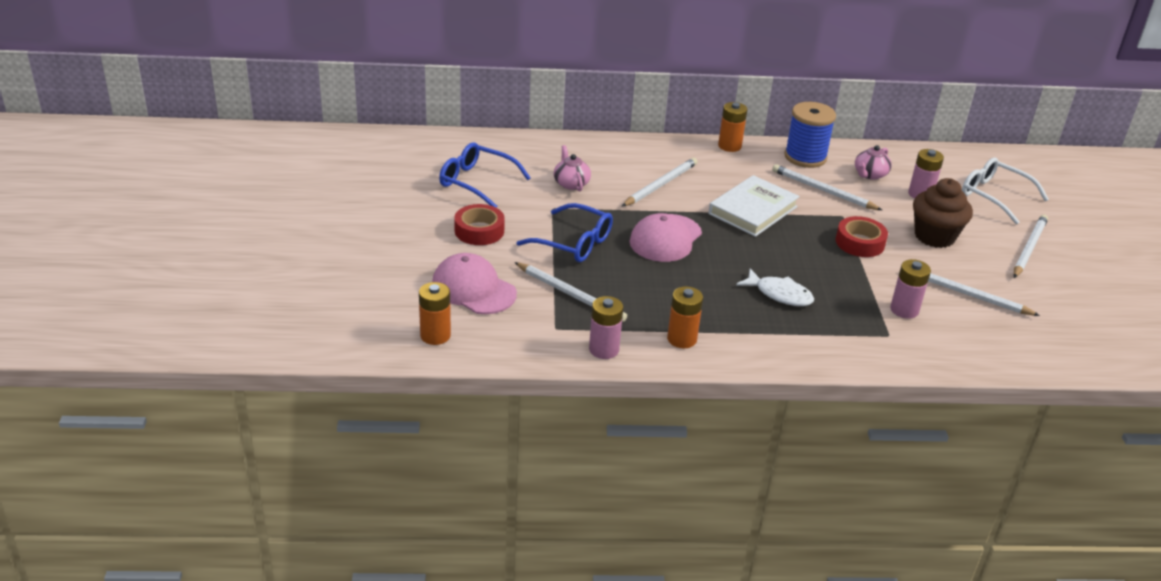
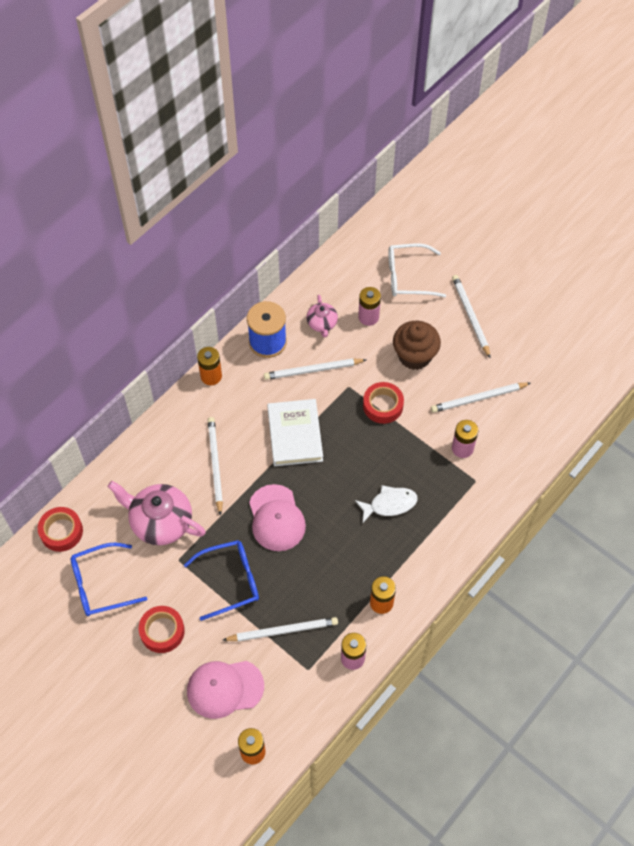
camera: 45 degrees left, 25 degrees up
(493, 144) = (61, 531): none -> red tape
(571, 183) = (160, 522): pink teapot -> pink teapot, size x1.84

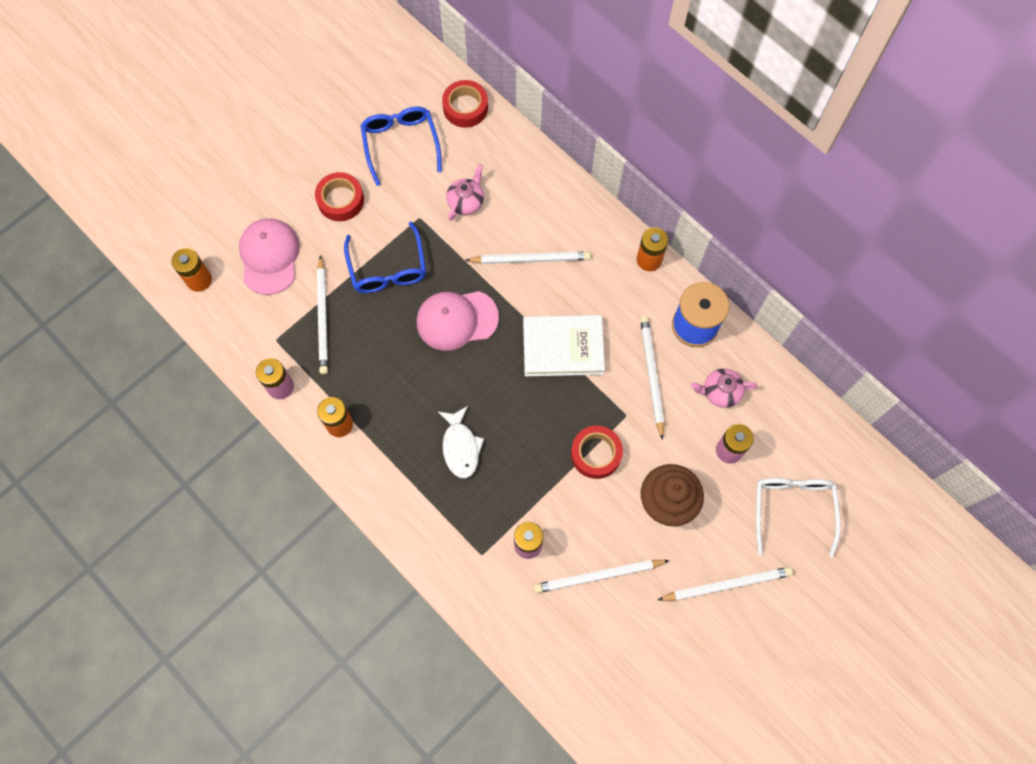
camera: 95 degrees right, 10 degrees up
(160, 522) = (466, 201): pink teapot -> pink teapot, size x0.54
(478, 398) = (598, 576): white pencil -> white pencil turned 90 degrees counterclockwise

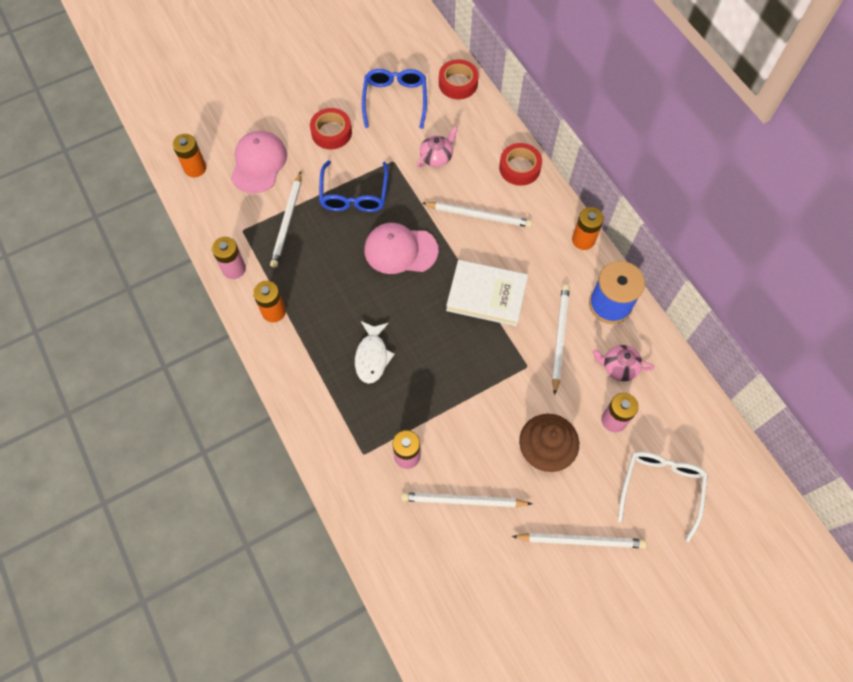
camera: 15 degrees right, 5 degrees down
(596, 454) = (490, 392): red tape -> red tape (519, 168)

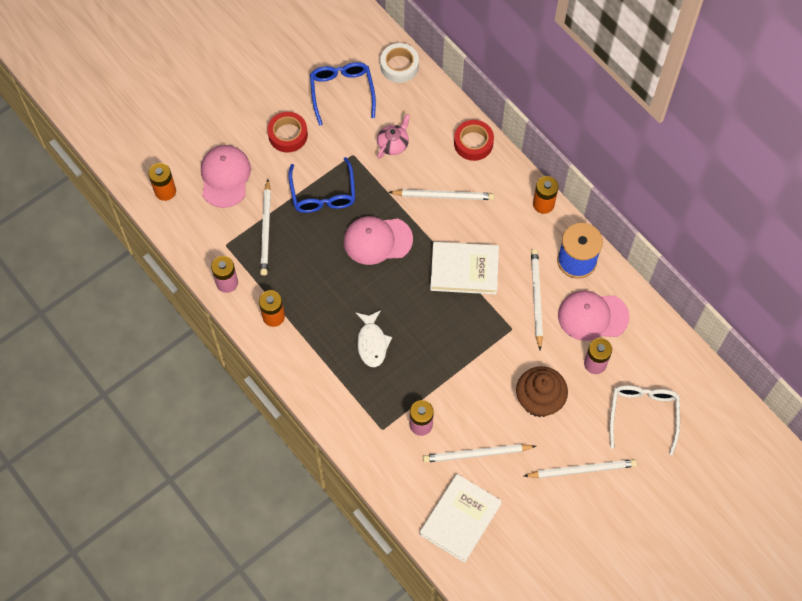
camera: 10 degrees left, 0 degrees up
(430, 575) = (460, 519): none -> white book
(458, 83) = (399, 66): red tape -> white tape
(619, 367) = (592, 316): pink teapot -> pink cap

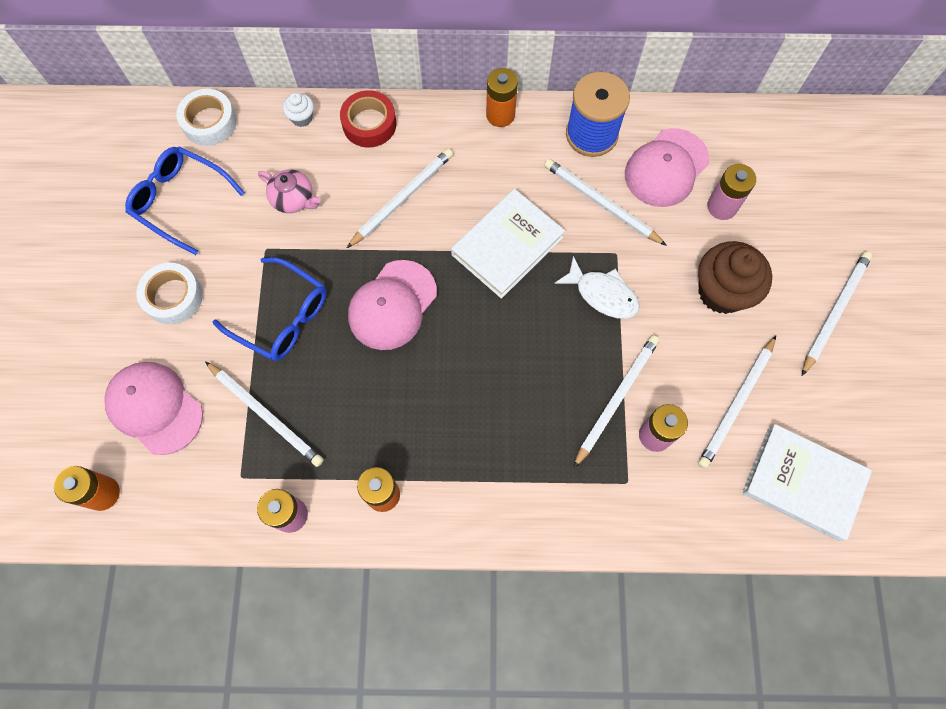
camera: 50 degrees left, 5 degrees up
(288, 135) = (173, 297): red tape -> white tape
(372, 343) = (511, 409): white fish -> white fish (602, 294)
(393, 144) = (293, 199): pink teapot -> pink teapot turned 135 degrees clockwise
(424, 390) = (616, 399): none -> white pencil
(445, 107) = (302, 118): none -> white cupcake
(460, 519) = (803, 483): white book -> white book turned 45 degrees counterclockwise
(643, 415) = (815, 208): white glasses -> none

